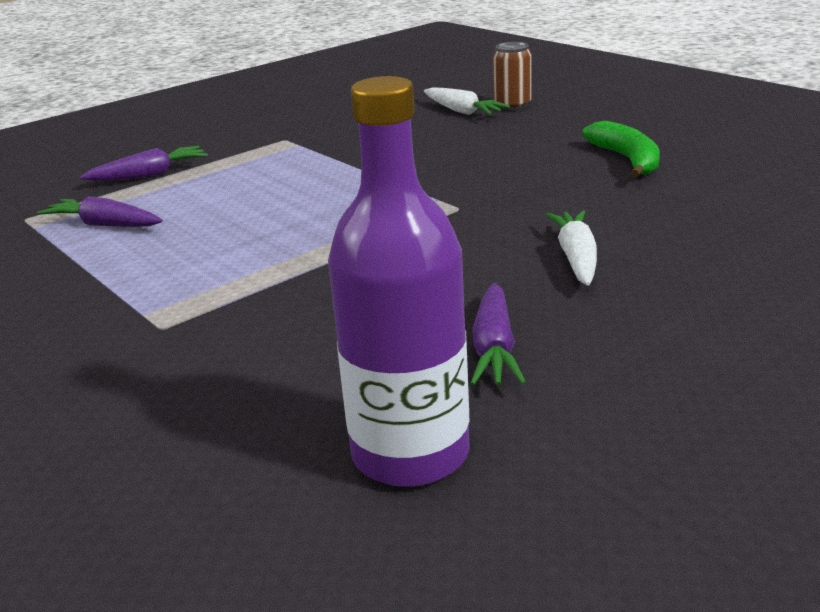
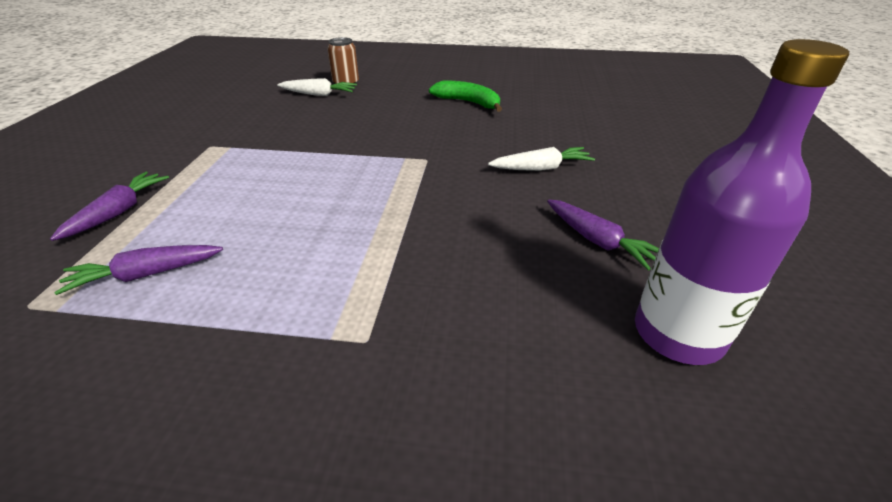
camera: 45 degrees left, 10 degrees up
(576, 258) = (541, 168): white carrot -> white carrot turned 120 degrees clockwise

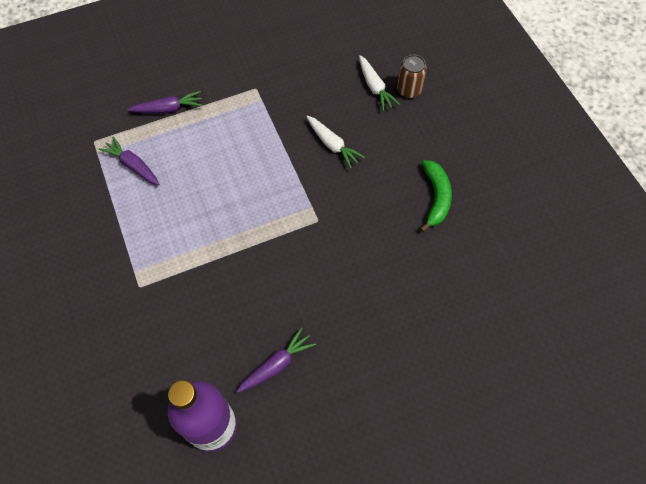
camera: 60 degrees right, 25 degrees up
(541, 168) = (351, 299): white carrot -> white carrot (332, 145)
(598, 241) = (276, 364): purple carrot -> purple carrot turned 150 degrees counterclockwise

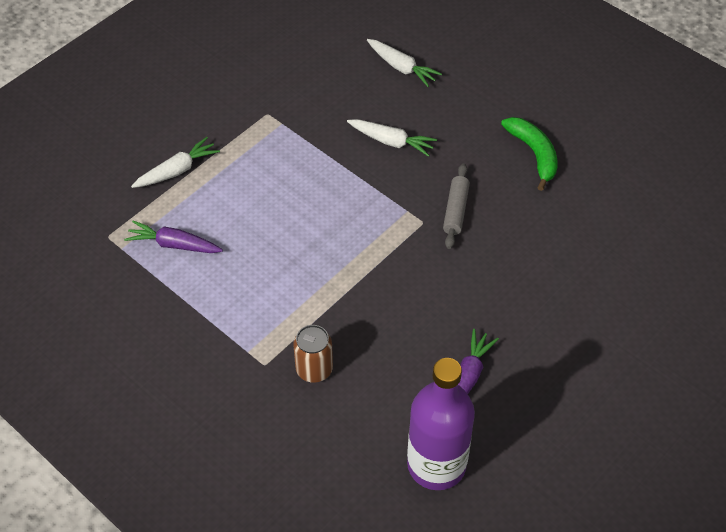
camera: 25 degrees left, 10 degrees down
(168, 109) = (177, 170): purple carrot -> white carrot
(348, 221) = (456, 211): none -> grey rolling pin
(409, 90) = (440, 58): brown can -> brown can (314, 369)

